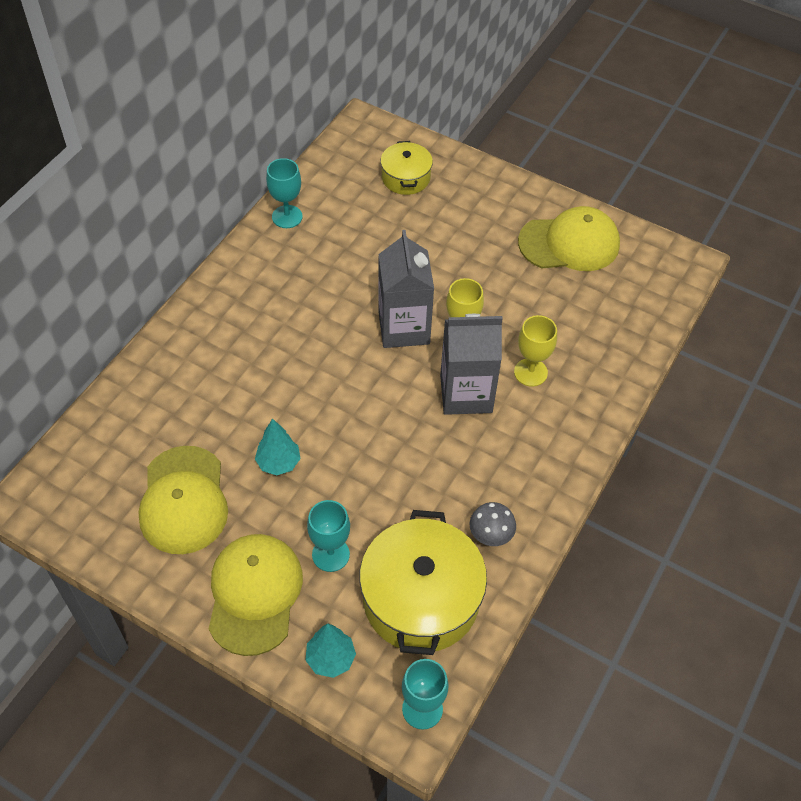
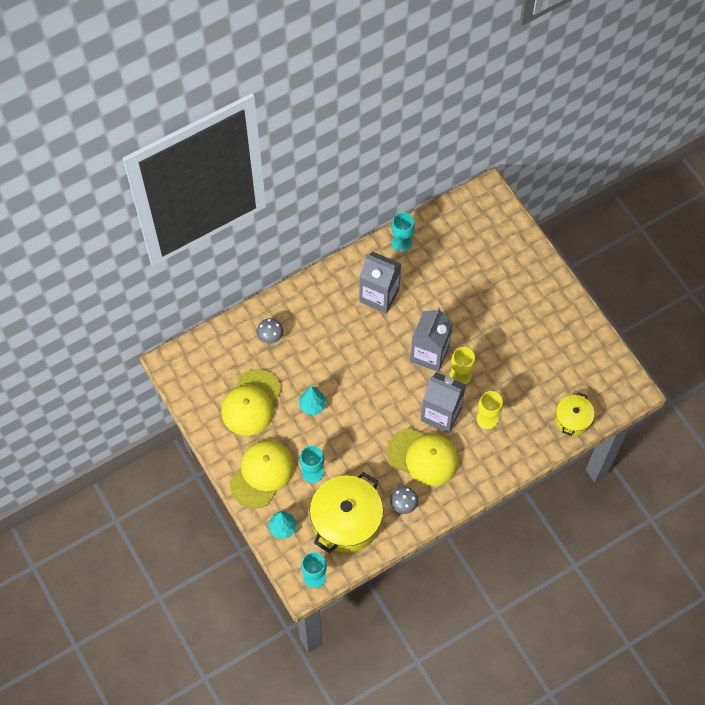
camera: 30 degrees right, 10 degrees up
(166, 400) = (270, 337): none -> grey mushroom
(293, 287) = (379, 295): none -> grey carton
(406, 178) = (492, 247): yellow pot -> yellow pot (572, 419)
(569, 243) = (567, 343): yellow cap -> yellow cap (423, 457)

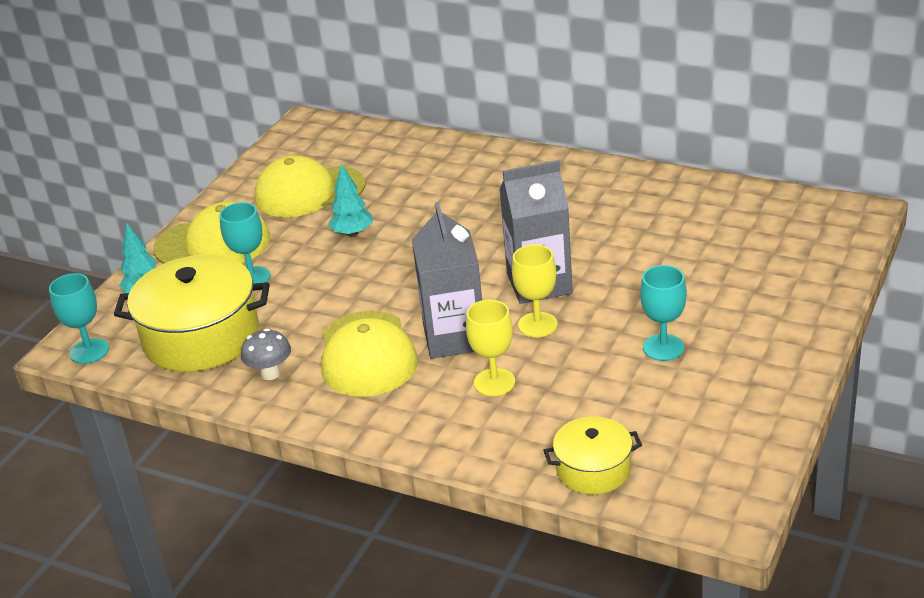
camera: 60 degrees right, 30 degrees down
(270, 337) = (417, 164): grey mushroom -> none
(379, 295) = (576, 206): grey carton -> none
(401, 243) = (678, 186): turquoise goblet -> turquoise goblet (663, 348)

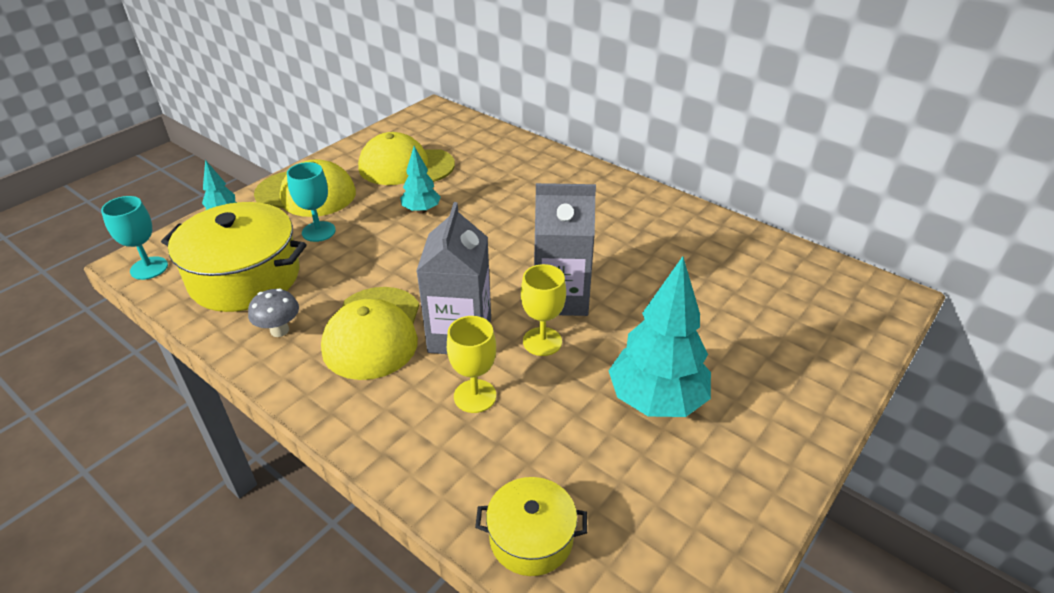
camera: 10 degrees right, 5 degrees up
(663, 348) = (656, 400): turquoise goblet -> turquoise tree

